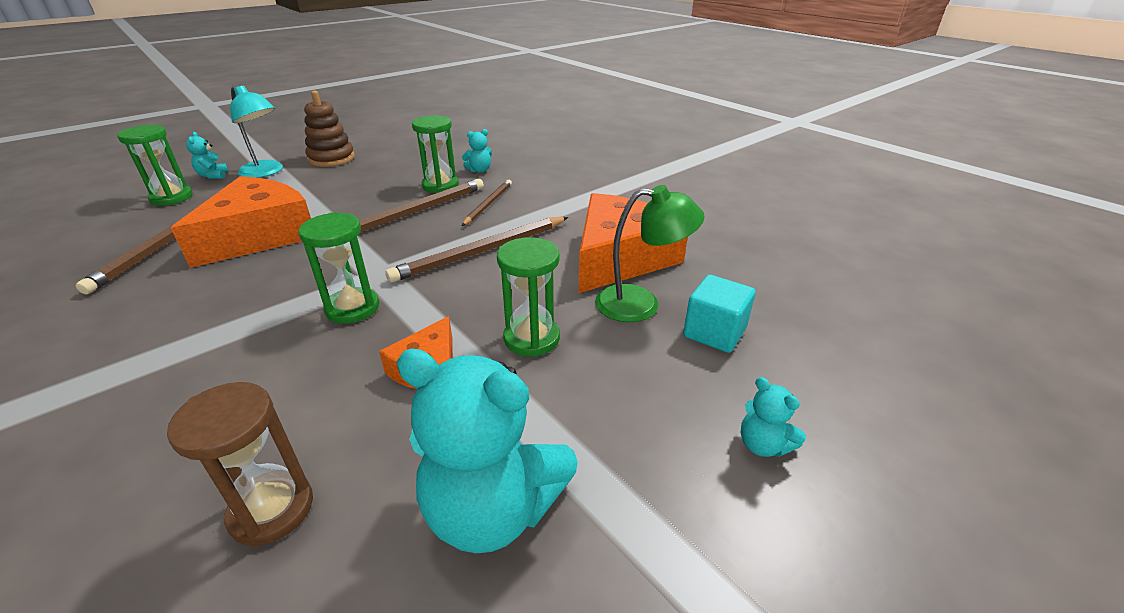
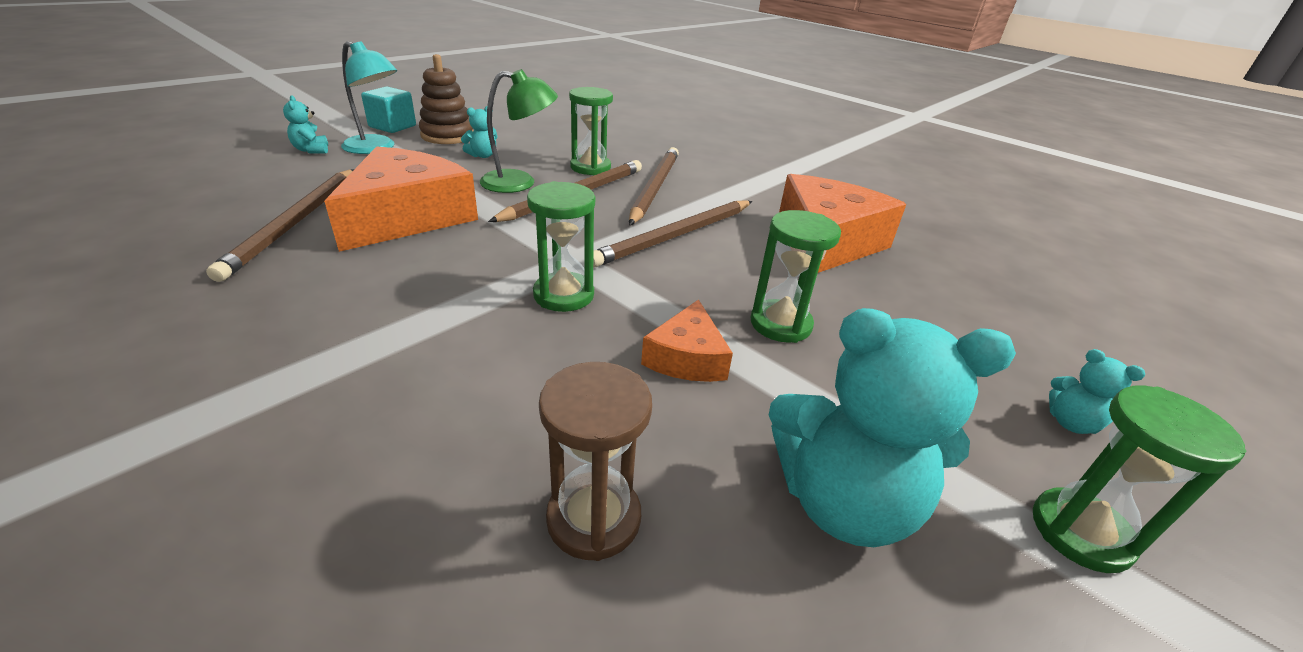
camera: 10 degrees left, 0 degrees up
(171, 197) = (271, 173): green hourglass -> green hourglass (1080, 532)
(479, 170) = (625, 153): turquoise teddy bear -> turquoise teddy bear (483, 155)
(488, 204) = (654, 187): brown pencil -> brown pencil, size x1.66
(641, 304) = (872, 288): green lamp -> green lamp (520, 183)
(714, 333) = (961, 316): turquoise cube -> turquoise cube (392, 126)

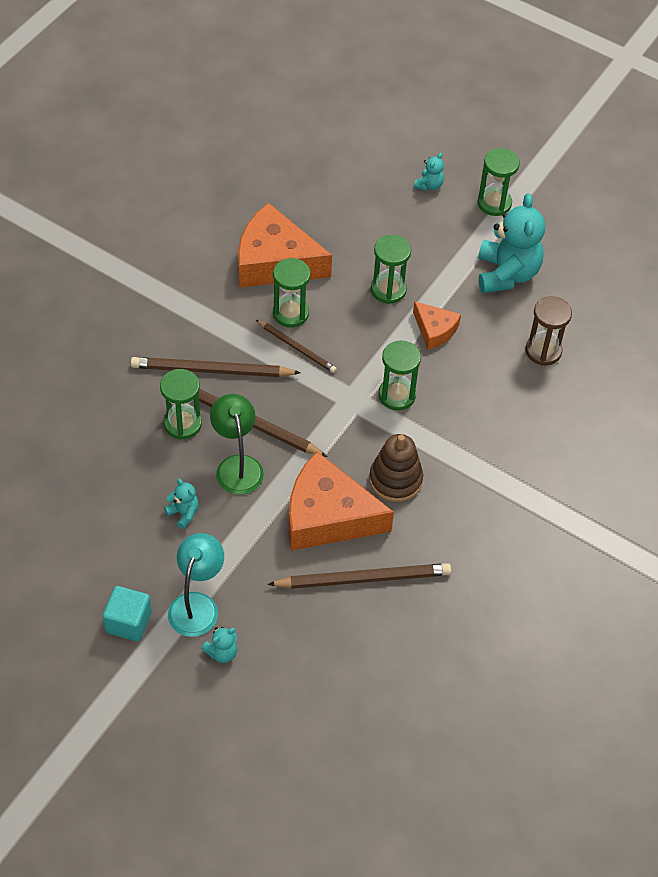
camera: 100 degrees left, 20 degrees up
(447, 136) = (139, 562): brown stacking toy -> brown stacking toy (395, 480)
(675, 236) = (297, 348): brown pencil -> brown pencil, size x0.60
(687, 358) = (435, 330): orange cheese -> orange cheese turned 45 degrees clockwise
(734, 240) = (290, 313): none -> green hourglass

